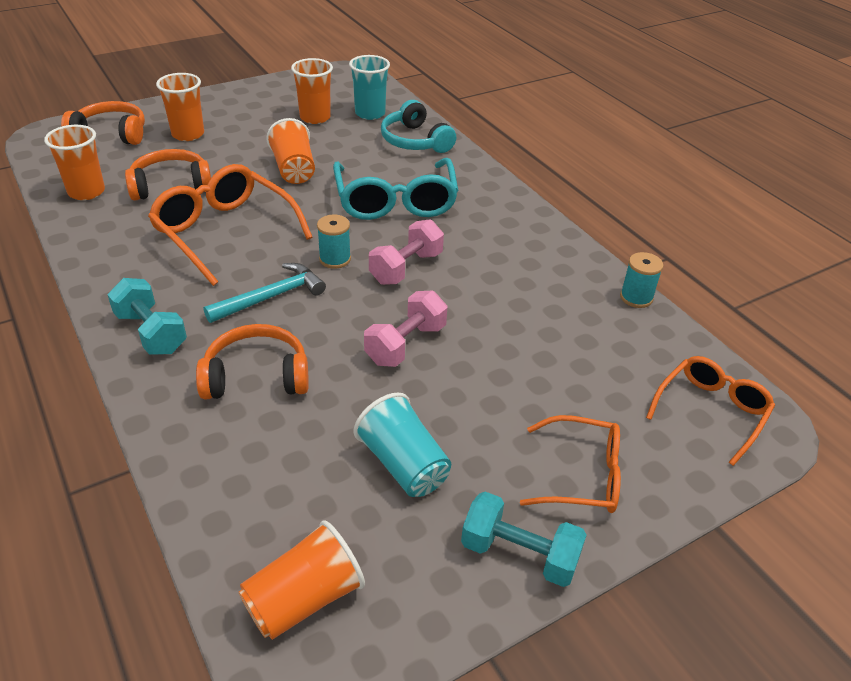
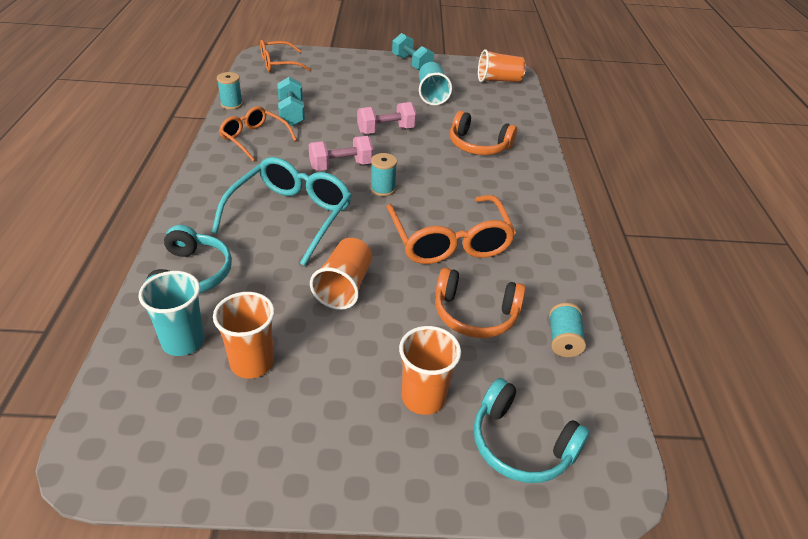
camera: 150 degrees left, 0 degrees up
(86, 192) = (563, 340): orange cup -> turquoise spool
(111, 134) = (521, 444): orange headphones -> turquoise headphones
(151, 332) = (531, 187): turquoise dumbbell -> turquoise dumbbell (291, 113)
(271, 297) = (444, 181): turquoise hammer -> none
(582, 475) = (362, 69): orange glasses -> orange glasses (254, 139)

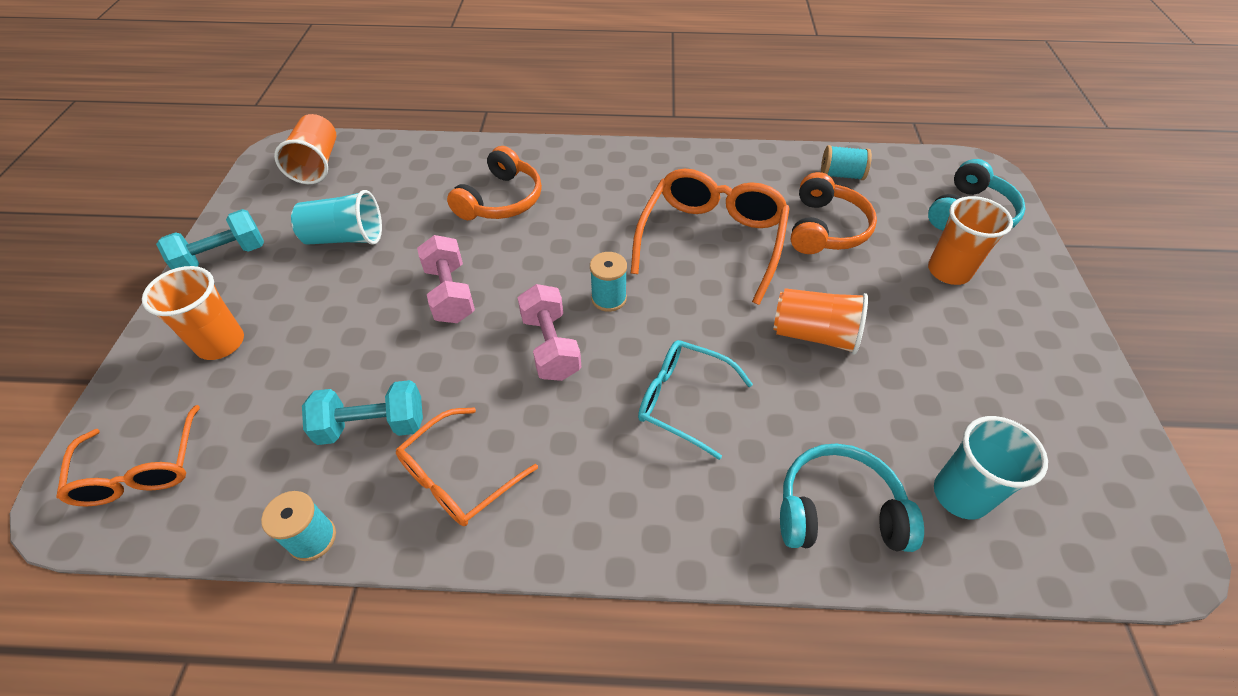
camera: 85 degrees left, 10 degrees up
(252, 363) = (964, 414): orange cup -> orange cup (221, 343)
(291, 216) = (682, 400): turquoise glasses -> turquoise glasses, size x0.63
(449, 241) = (712, 240): orange glasses -> orange glasses turned 60 degrees counterclockwise

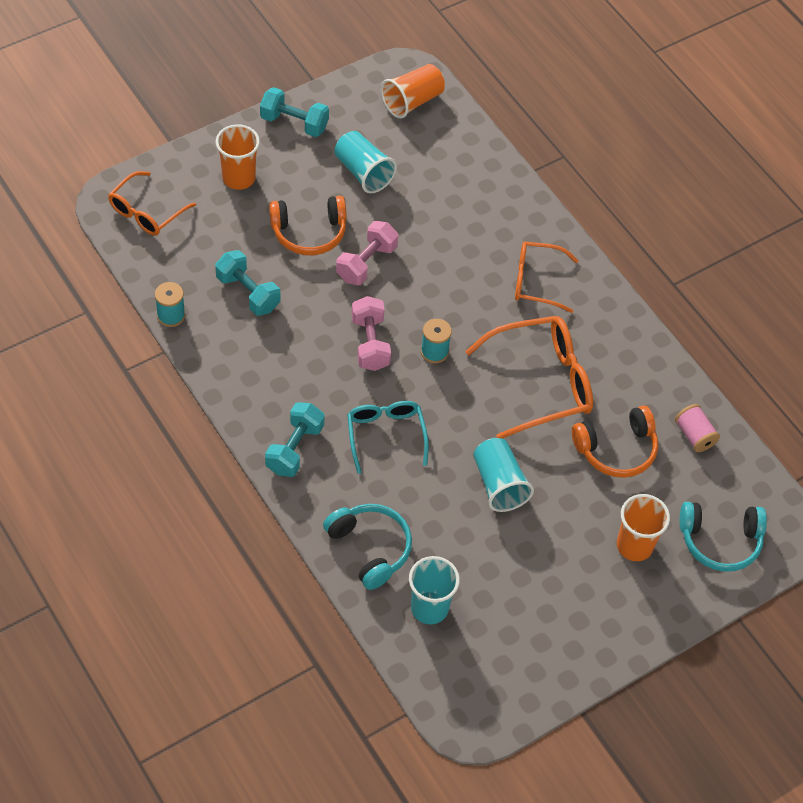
camera: 50 degrees right, 5 degrees up
(458, 477) = (250, 355): orange glasses -> orange glasses (536, 281)
(501, 200) = (472, 233): orange headphones -> orange headphones (309, 232)
(551, 346) = (370, 343): pink dumbbell -> pink dumbbell turned 45 degrees counterclockwise
(634, 510) = (294, 449): none -> turquoise dumbbell
(814, 334) = (499, 484): orange cup -> turquoise cup
(841, 175) = (694, 435): turquoise spool -> pink spool

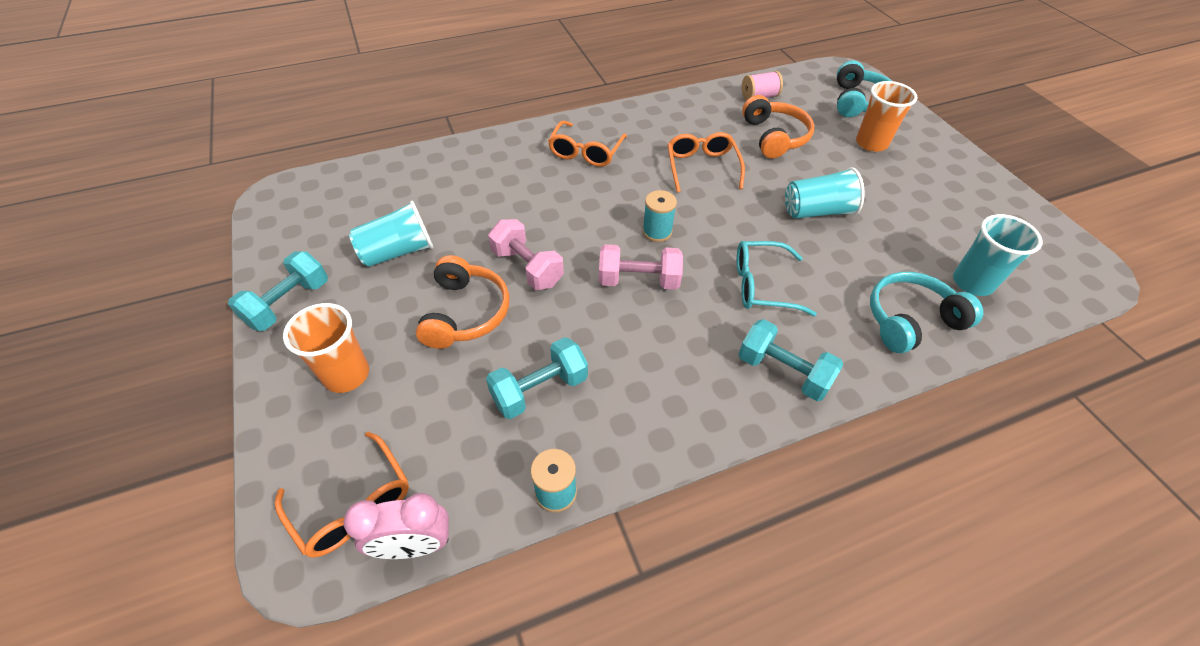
camera: 75 degrees left, 5 degrees down
(126, 250) = (415, 545): none -> pink clock
(412, 101) = (321, 199): orange cup -> none
(541, 383) = (701, 167): orange glasses -> orange glasses, size x0.63

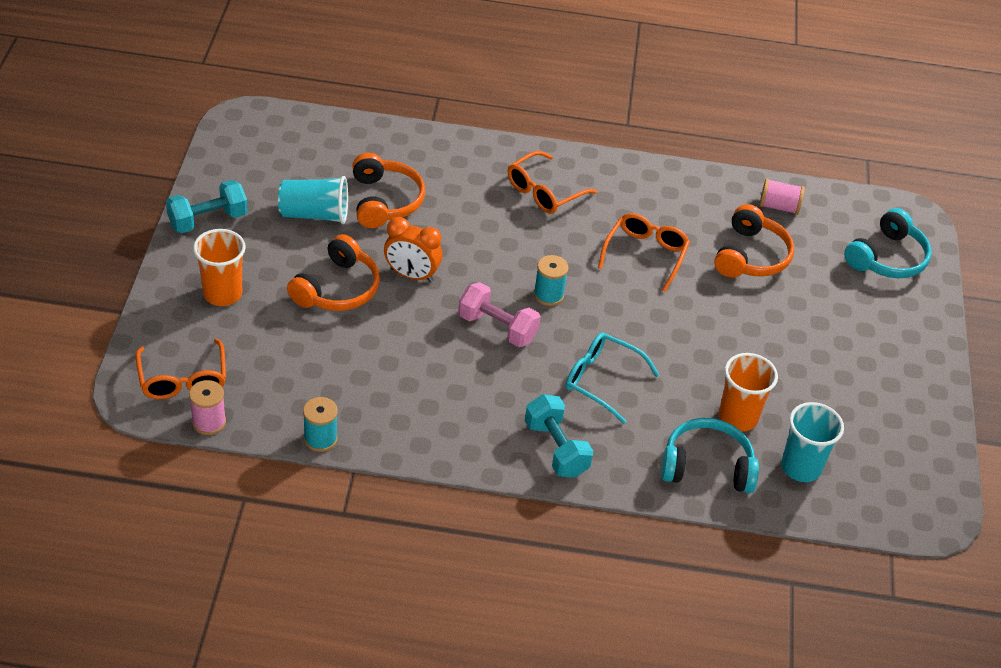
camera: 25 degrees right, 5 degrees down
(415, 545) = (209, 422): pink clock -> pink spool
(457, 213) = (384, 201): none -> orange headphones
(527, 267) = (411, 275): pink dumbbell -> orange clock
(539, 389) = (356, 370): turquoise dumbbell -> none
(817, 211) = (718, 344): turquoise cup -> none
(871, 143) = (849, 306): orange cup -> orange cup (738, 417)

